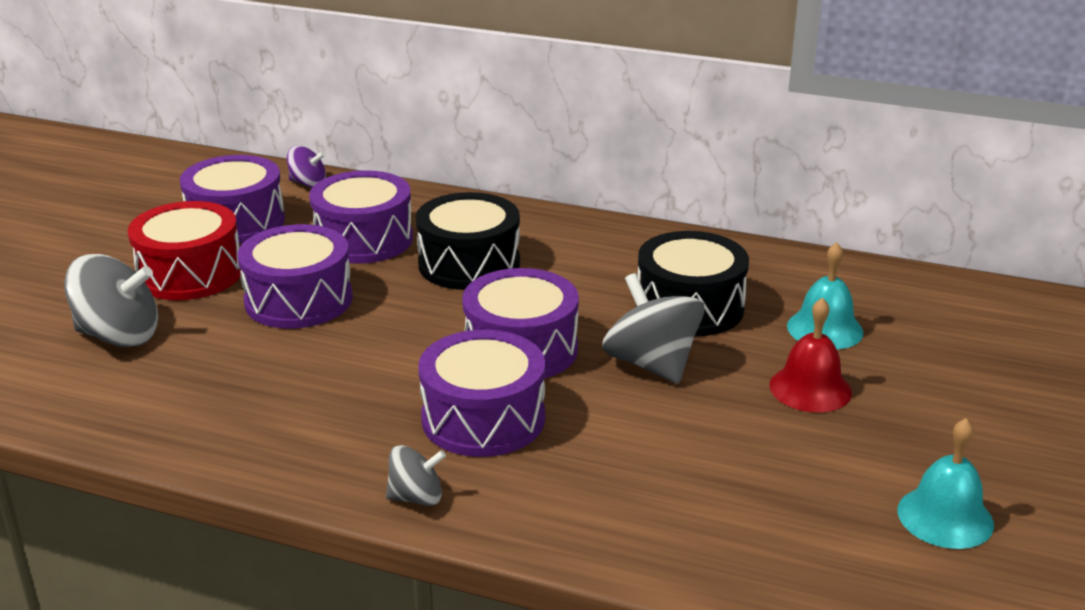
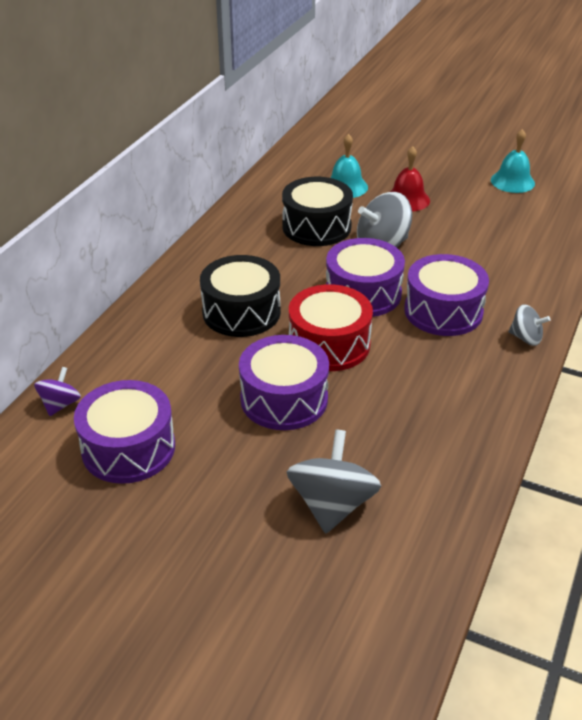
camera: 85 degrees left, 10 degrees up
(190, 274) = (227, 470): red drum -> red drum (329, 344)
(363, 239) = (186, 366): purple drum -> none
(416, 497) = (526, 338): grey spinning top -> grey spinning top turned 120 degrees clockwise

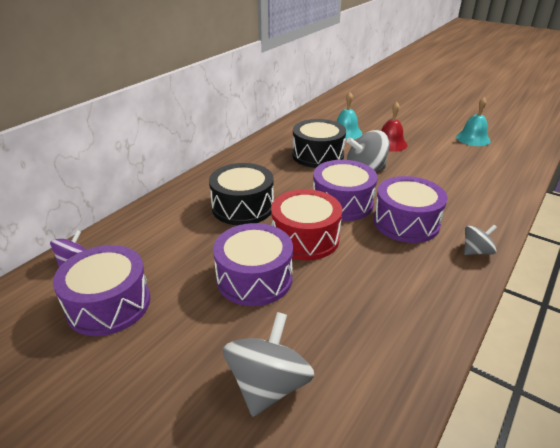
camera: 10 degrees right, 5 degrees down
(526, 338) = (476, 251): grey spinning top -> grey spinning top turned 60 degrees counterclockwise

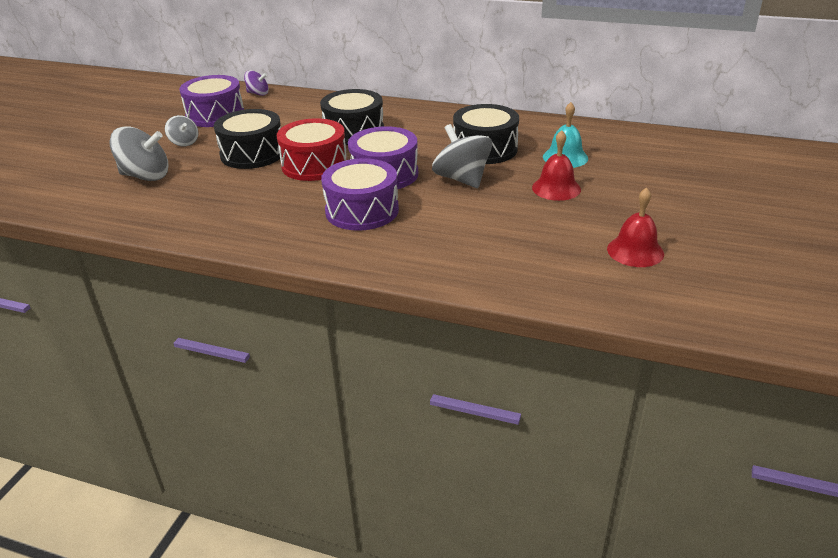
camera: 75 degrees right, 0 degrees up
(254, 278) = (252, 154): purple drum -> black drum
(473, 138) = (635, 251): turquoise bell -> red bell
(476, 251) = (322, 252): grey spinning top -> grey spinning top (184, 142)

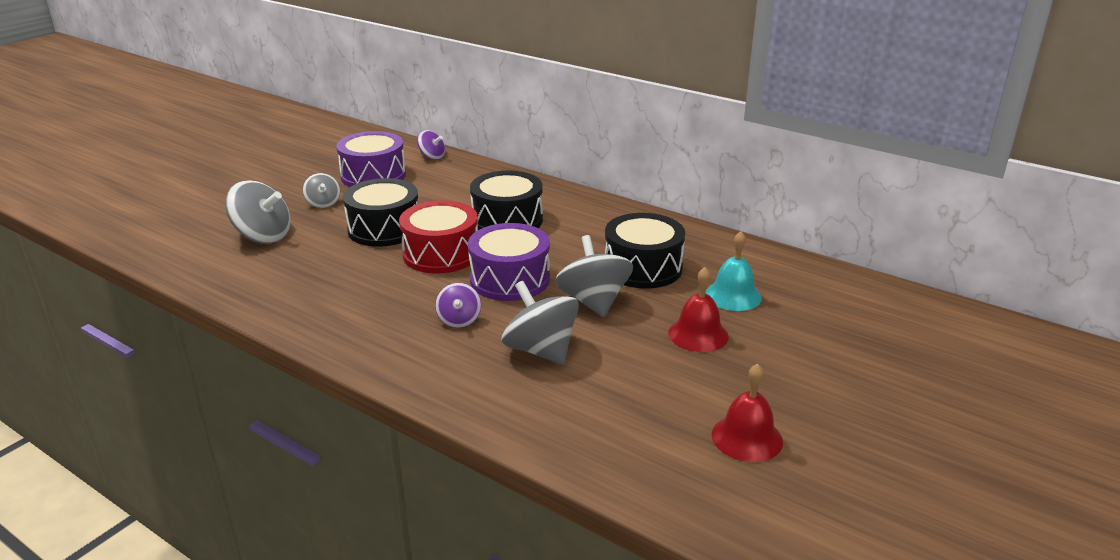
camera: 15 degrees right, 5 degrees down
(362, 211) = (459, 320): purple drum -> purple spinning top
(442, 220) = (541, 350): none -> grey spinning top

